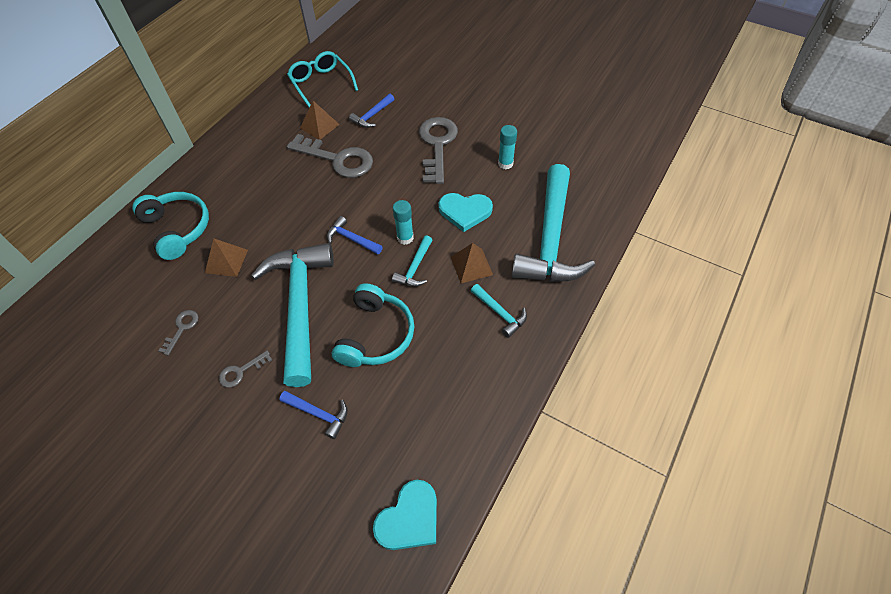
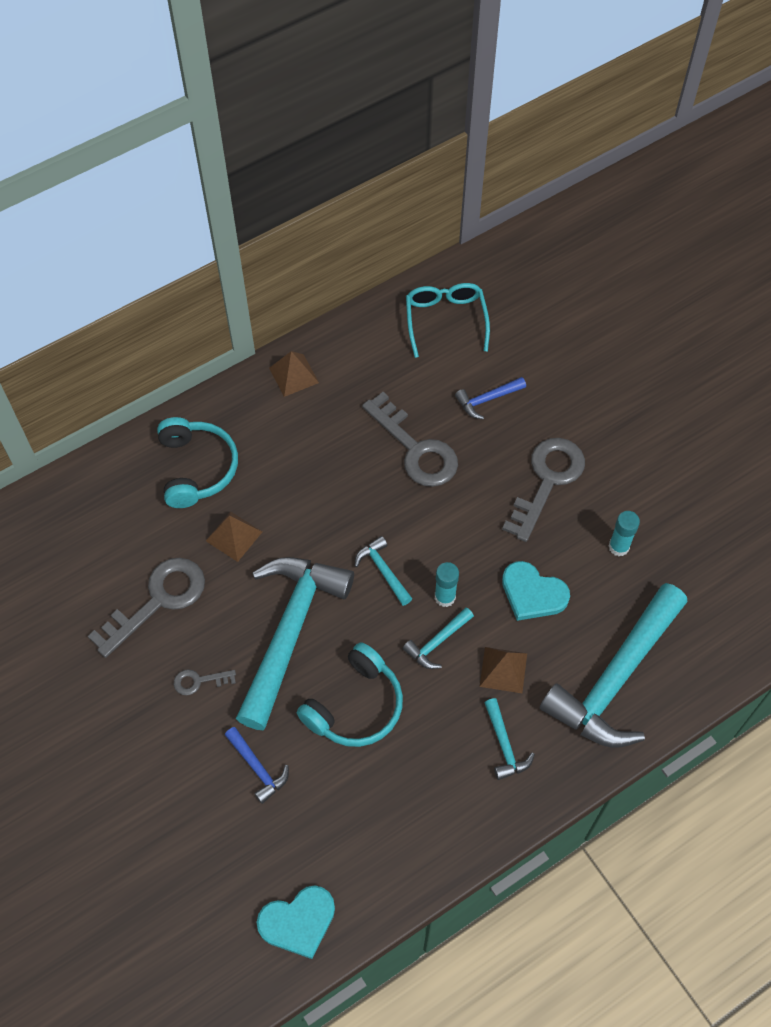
camera: 25 degrees right, 5 degrees up
(182, 328) = (158, 600): grey key -> grey key, size x2.15
(319, 126) = (415, 388): brown pyramid -> brown pyramid (293, 375)
(351, 239) = (383, 570): blue hammer -> turquoise hammer

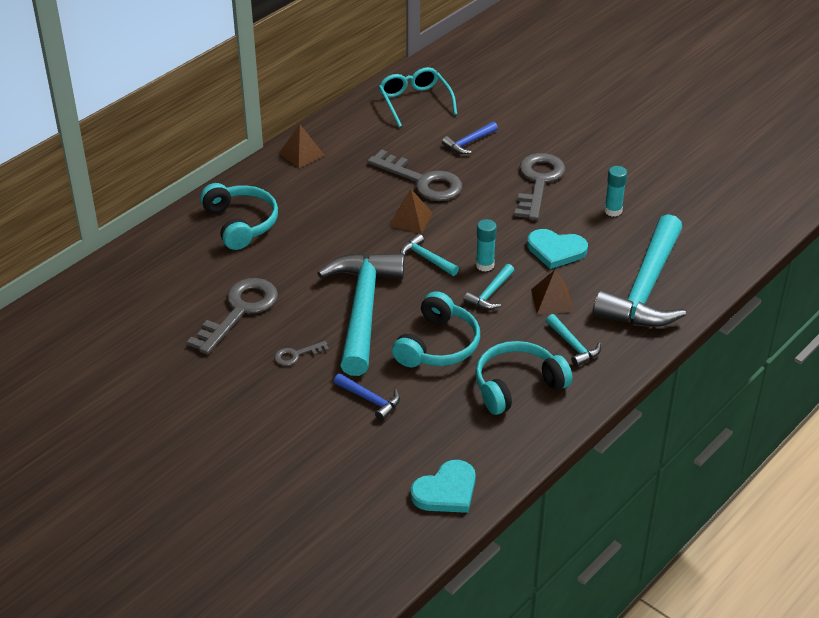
camera: 15 degrees left, 20 degrees down
(234, 536) = (290, 259): brown pyramid -> brown pyramid (410, 219)
(423, 789) = (517, 386): none -> turquoise headphones

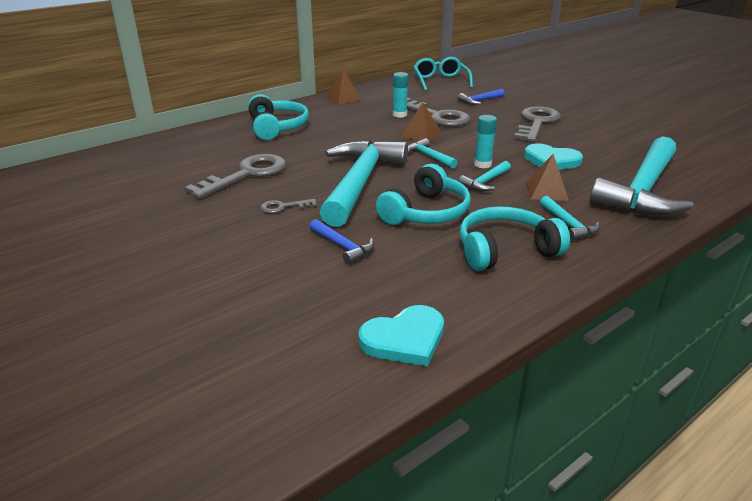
camera: 10 degrees right, 10 degrees down
(613, 211) = (605, 142): turquoise glue stick -> turquoise glue stick (399, 115)

